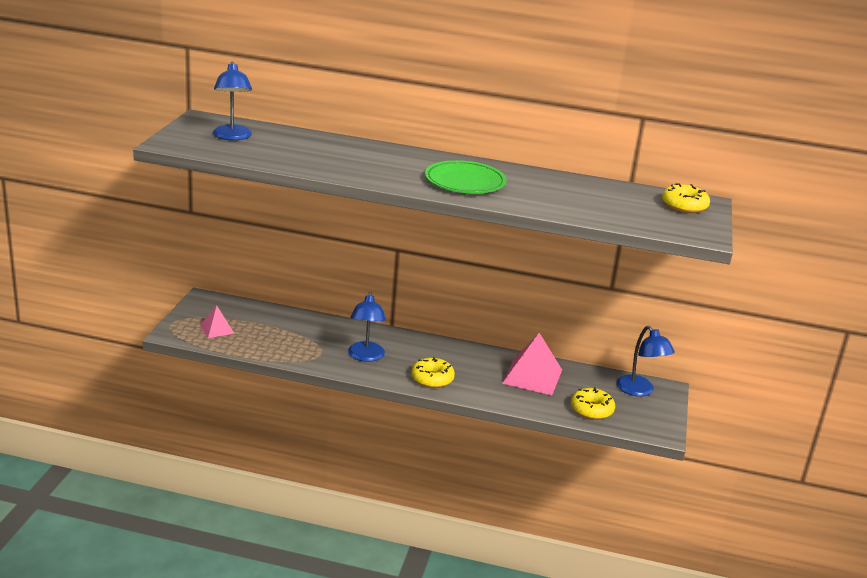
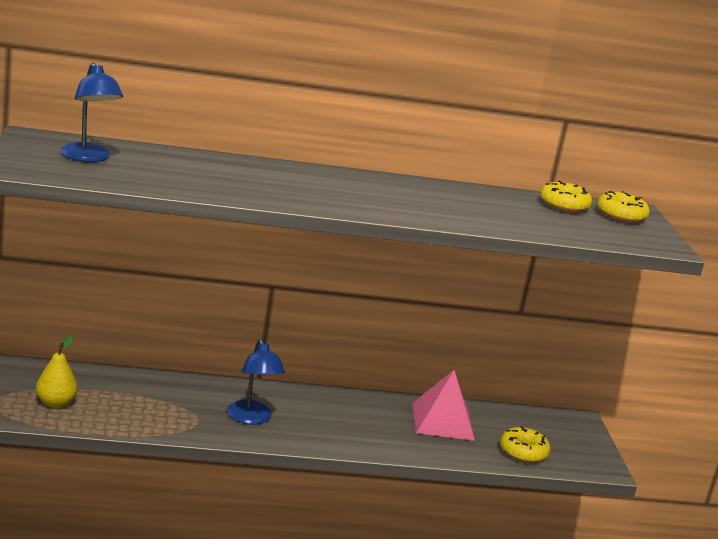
camera: 20 degrees left, 5 degrees down
(217, 329) = (55, 403): pink pyramid -> yellow pear
(432, 379) = (339, 436): yellow donut -> yellow donut (564, 205)
(465, 181) = (389, 200): green plate -> none
(639, 391) = (557, 424): blue lamp -> none

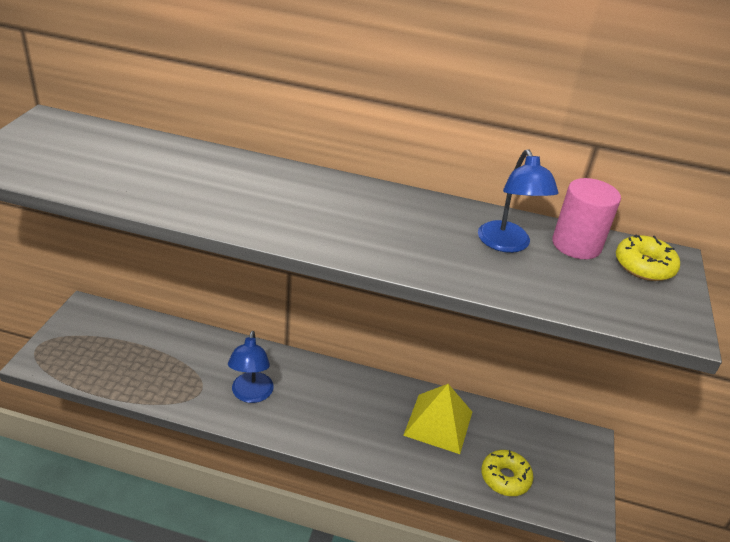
camera: 20 degrees right, 15 degrees up
(55, 403) = (88, 353): yellow pear -> none
(88, 157) = (74, 150): blue lamp -> blue lamp (507, 244)
(443, 421) = (438, 423): pink pyramid -> yellow pyramid
(564, 205) = (576, 245): yellow donut -> pink cylinder

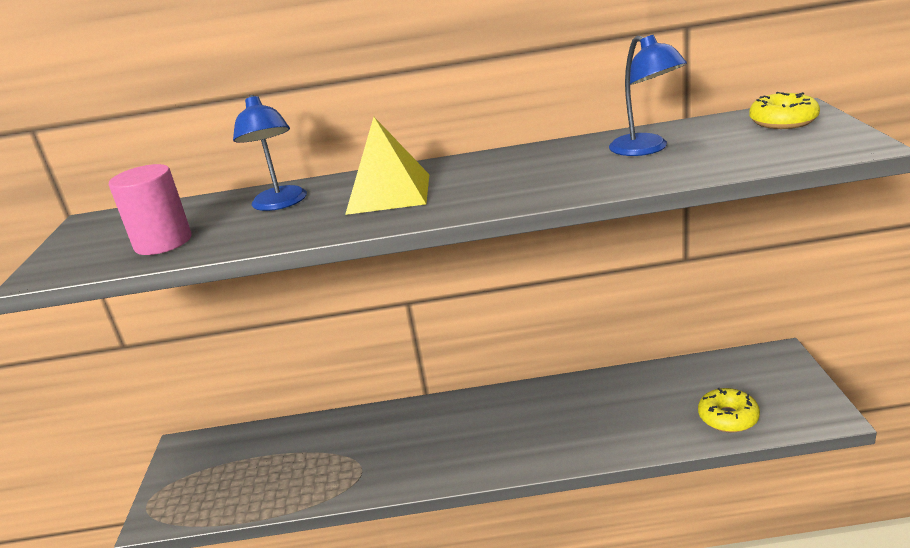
camera: 10 degrees left, 10 degrees down
(251, 395) = (418, 452): blue lamp -> blue lamp (280, 204)
(438, 423) = (628, 398): yellow pyramid -> yellow pyramid (389, 193)
(576, 245) = (708, 129): pink cylinder -> pink cylinder (163, 242)

